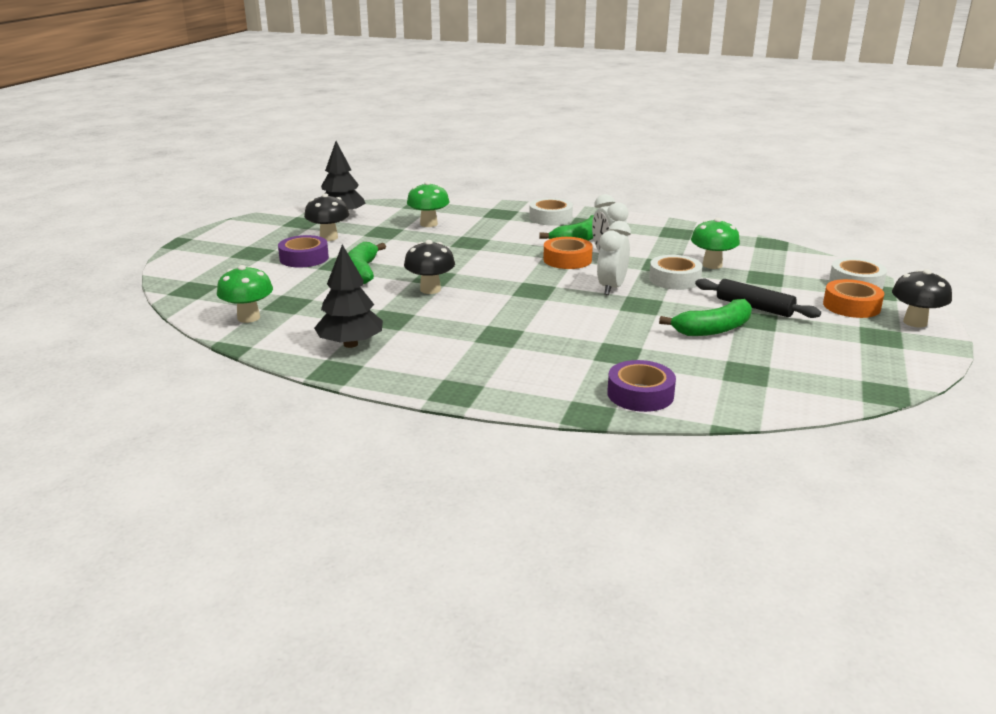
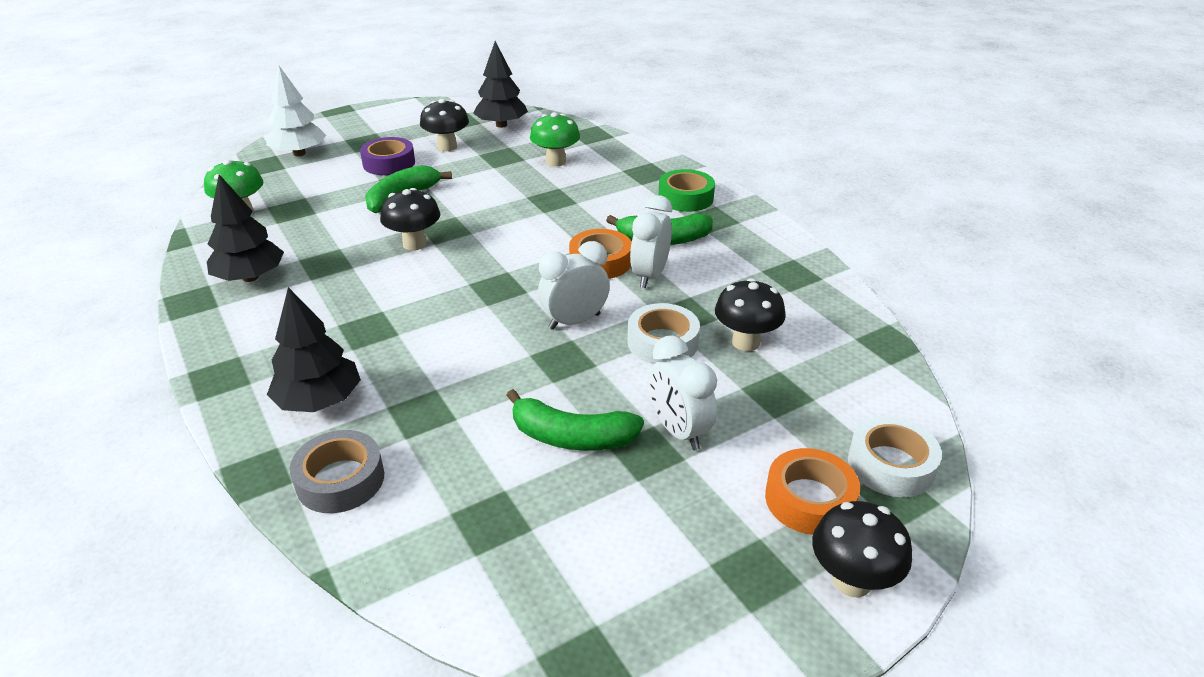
camera: 40 degrees right, 10 degrees up
(209, 274) = (299, 153): none -> white tree
(549, 373) = (319, 401): none -> black tree
(550, 218) = (685, 198): white tape -> green tape
(640, 394) = (340, 480): purple tape -> grey tape
(712, 265) = (745, 342): green mushroom -> black mushroom
(754, 307) = (678, 431): black rolling pin -> white clock

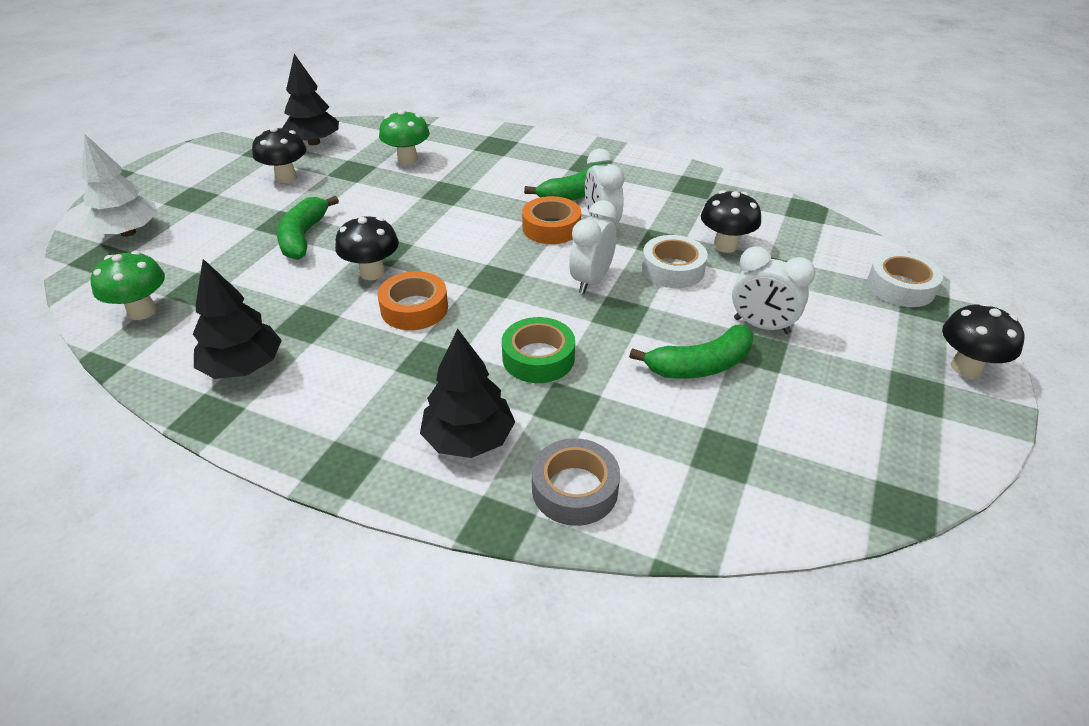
camera: 35 degrees left, 5 degrees up
(389, 163) = (245, 210): purple tape -> none
(685, 198) = (551, 155): green tape -> green tape (538, 358)
(809, 500) = (887, 331): orange tape -> orange tape (414, 308)

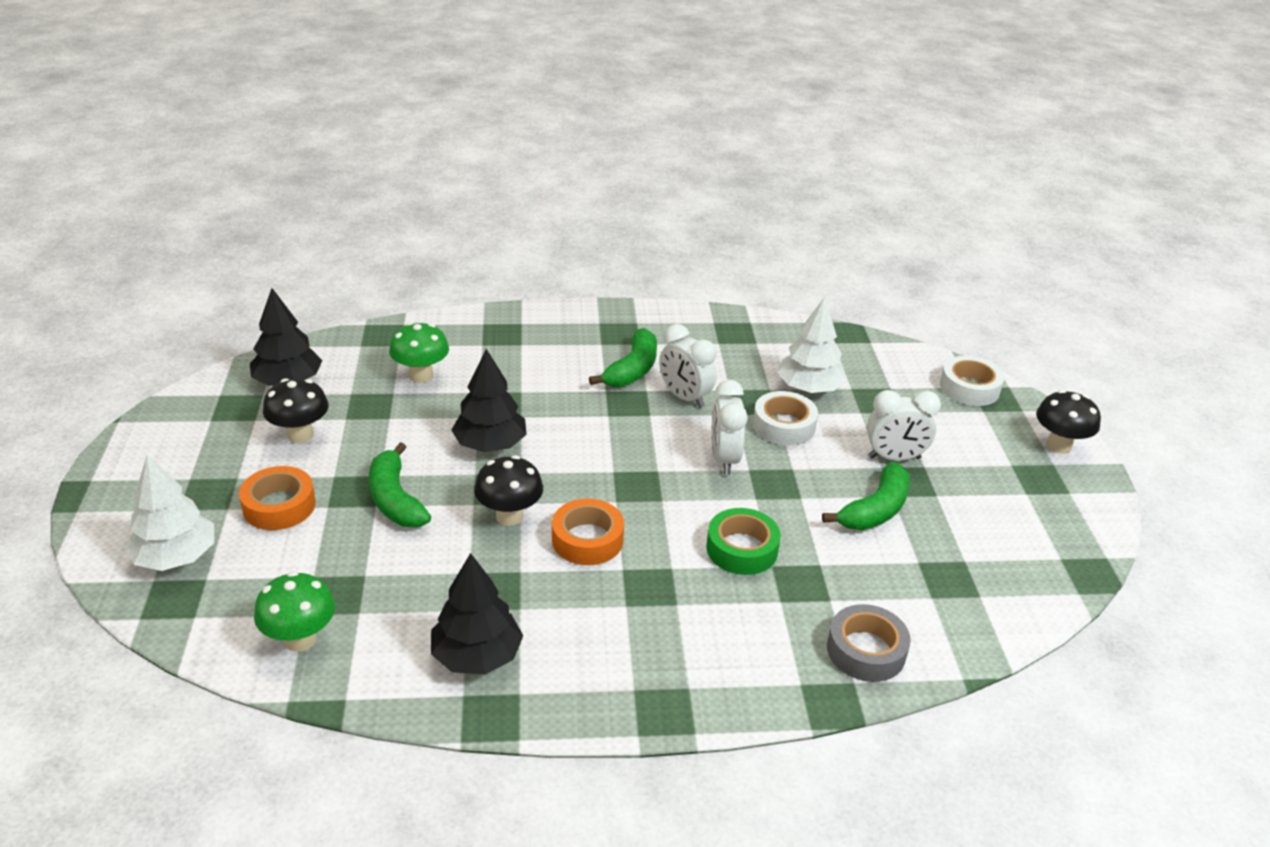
camera: 30 degrees left, 5 degrees down
(469, 439) = (748, 643): black tree -> black tree (490, 445)
(551, 228) = (641, 414): orange tape -> orange tape (279, 506)
(725, 245) = (809, 388): black mushroom -> white tree

